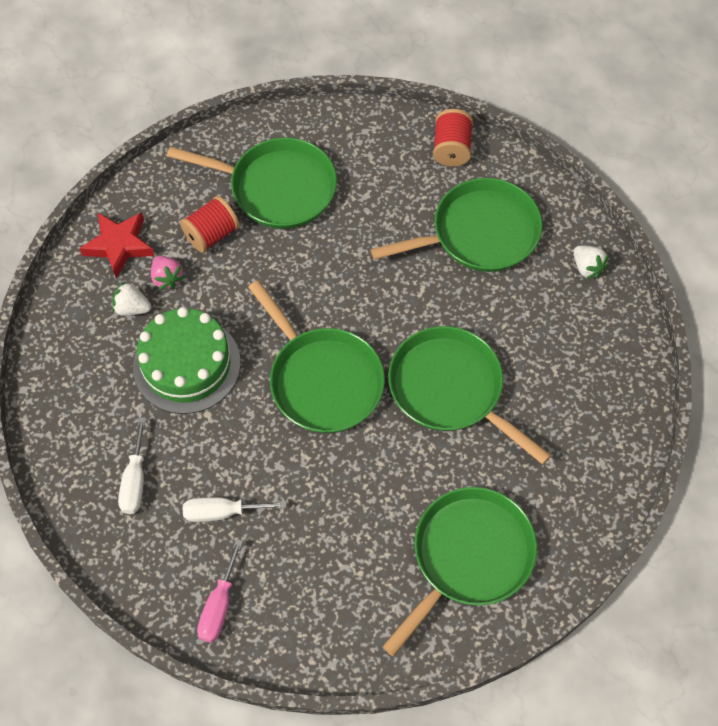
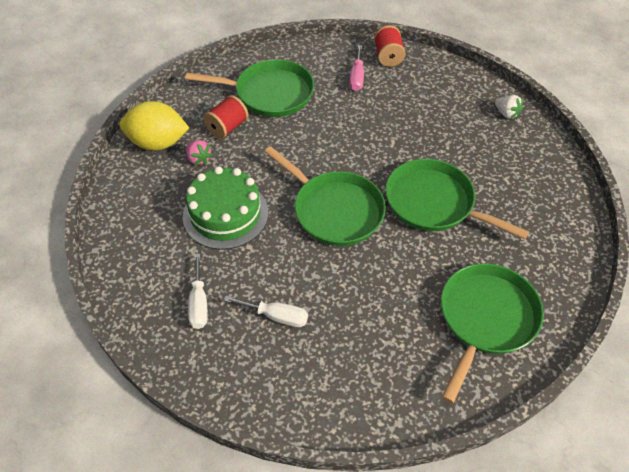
camera: 10 degrees left, 10 degrees down
(119, 245) = (158, 143): red star -> yellow lemon
(132, 308) = (175, 182): white strawberry -> none
(219, 605) = (290, 390): pink screwdriver -> pink screwdriver (357, 77)
(222, 512) = (276, 316): white screwdriver -> white screwdriver turned 150 degrees counterclockwise
(479, 233) = (423, 103): green pan -> none

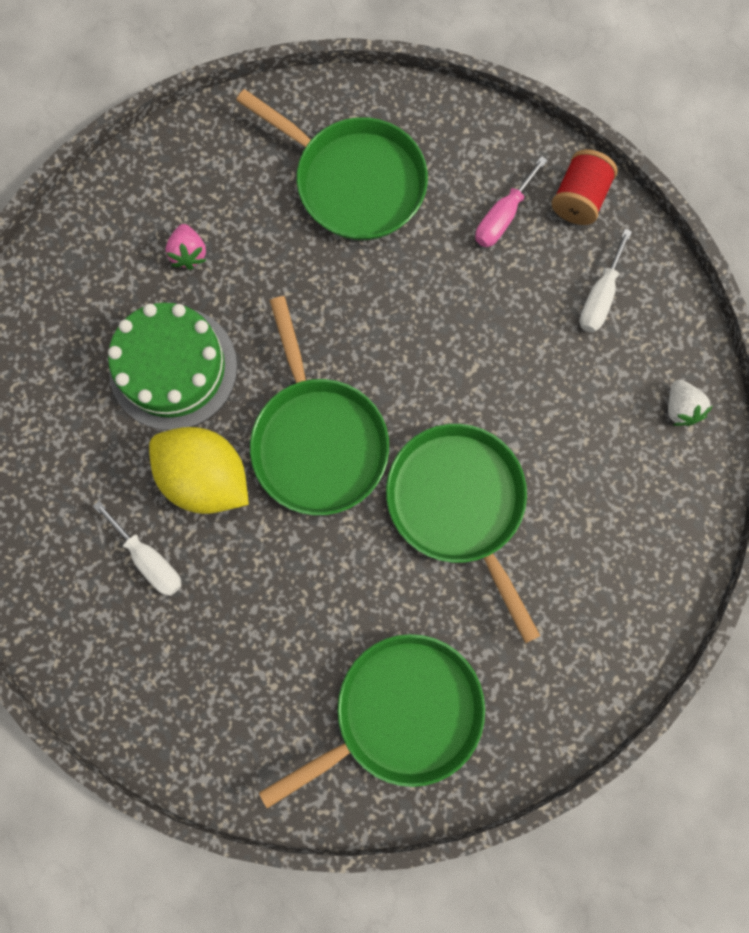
camera: 30 degrees right, 25 degrees up
(158, 143) = (150, 194): yellow lemon -> yellow lemon (206, 477)
(199, 303) = (69, 487): white screwdriver -> white screwdriver (599, 297)
(227, 127) = (258, 215): red spool -> none

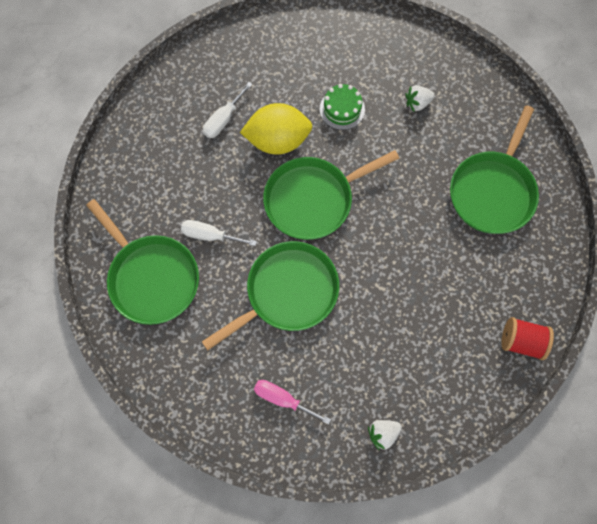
camera: 80 degrees right, 5 degrees down
(173, 368) = (342, 109): green cake -> green cake, size x0.58
(189, 253) = (417, 103): pink strawberry -> white strawberry
(206, 477) = (278, 140): yellow lemon -> yellow lemon turned 60 degrees clockwise
(502, 217) = (493, 290): pink screwdriver -> pink screwdriver (283, 399)
(599, 297) = (451, 365): white screwdriver -> white screwdriver (210, 235)

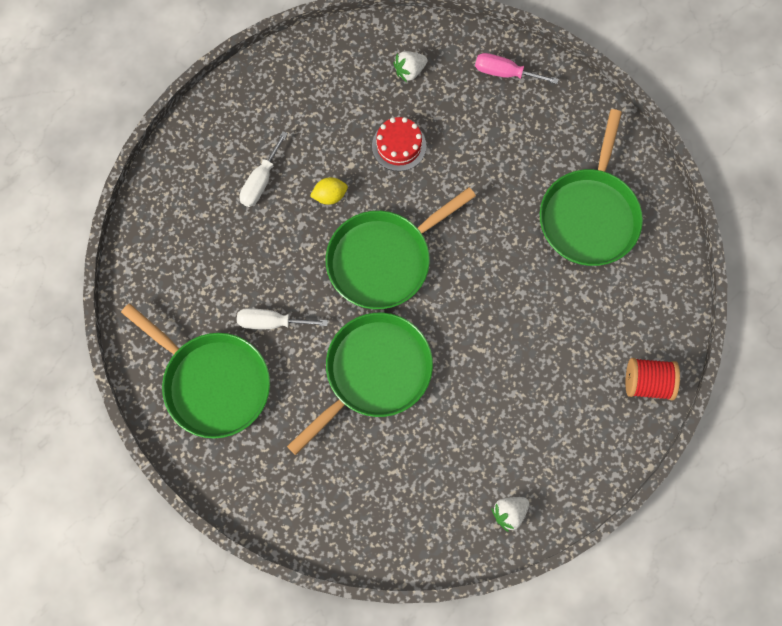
camera: 10 degrees left, 0 degrees up
(278, 140) = (330, 196): yellow lemon -> yellow lemon, size x0.46
(283, 399) = (390, 495): pink screwdriver -> pink screwdriver (505, 73)
(342, 109) = (399, 146): green cake -> red cake
(417, 103) = (486, 124): white strawberry -> white strawberry (409, 71)

